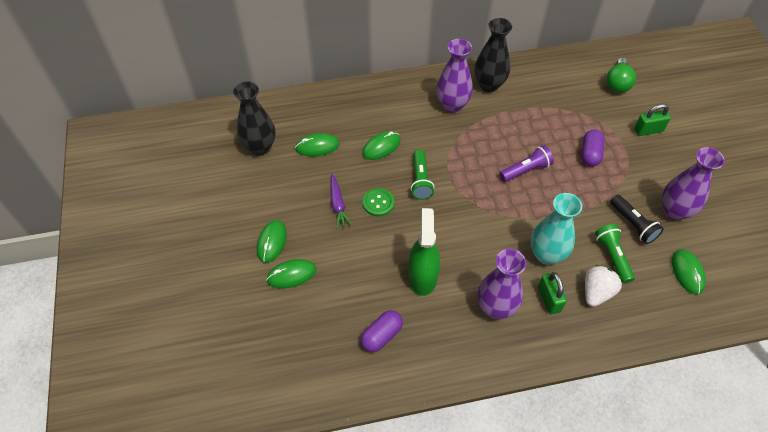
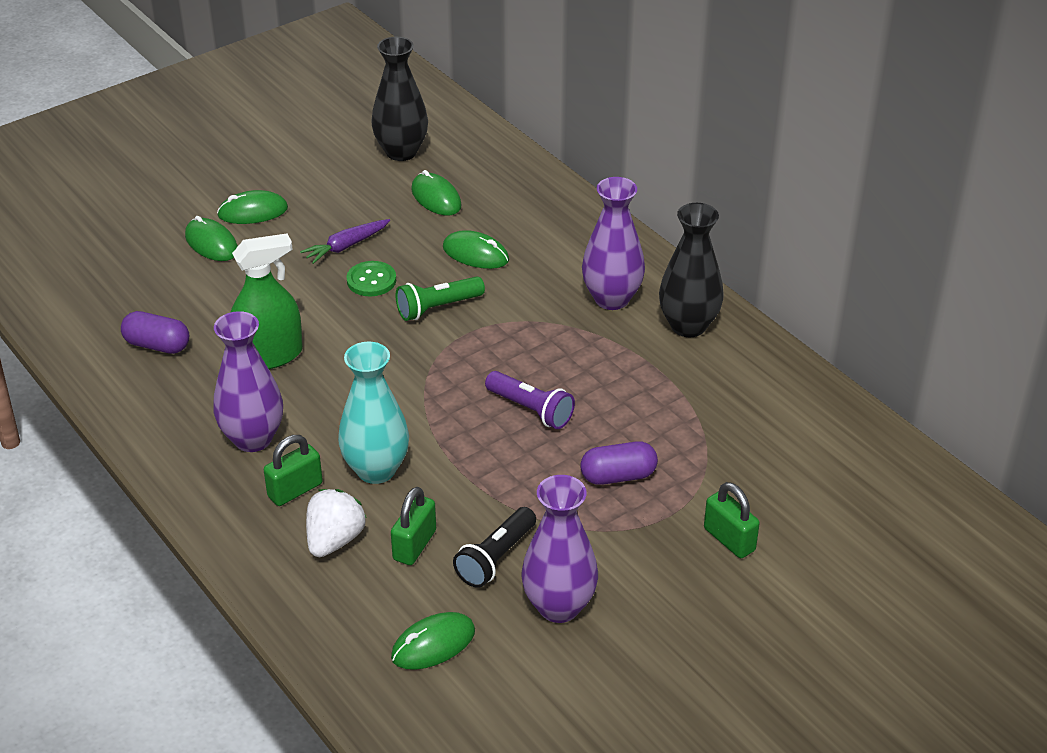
camera: 65 degrees right, 15 degrees down
(596, 292) = (334, 540): white strawberry -> white strawberry turned 75 degrees counterclockwise
(612, 256) = (414, 545): green flashlight -> green padlock
(617, 83) = (819, 477): green light bulb -> none

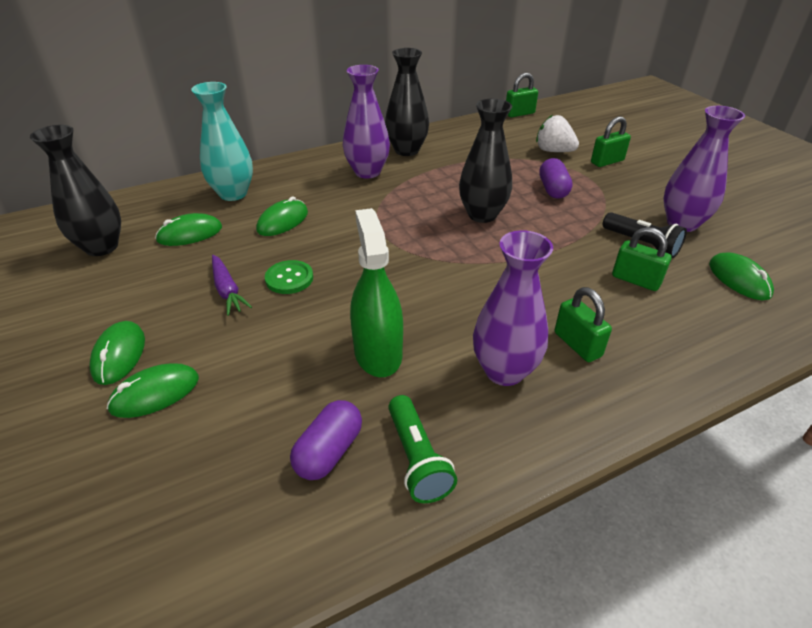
camera: 80 degrees left, 0 degrees up
(334, 540) = (638, 323): white strawberry -> white strawberry (553, 151)
(376, 470) = (548, 294): turquoise vase -> turquoise vase (233, 194)
(437, 308) = (345, 246): green flashlight -> green flashlight (417, 459)
(531, 410) = (482, 215): purple flashlight -> black vase
(877, 437) = (519, 114): none -> green padlock

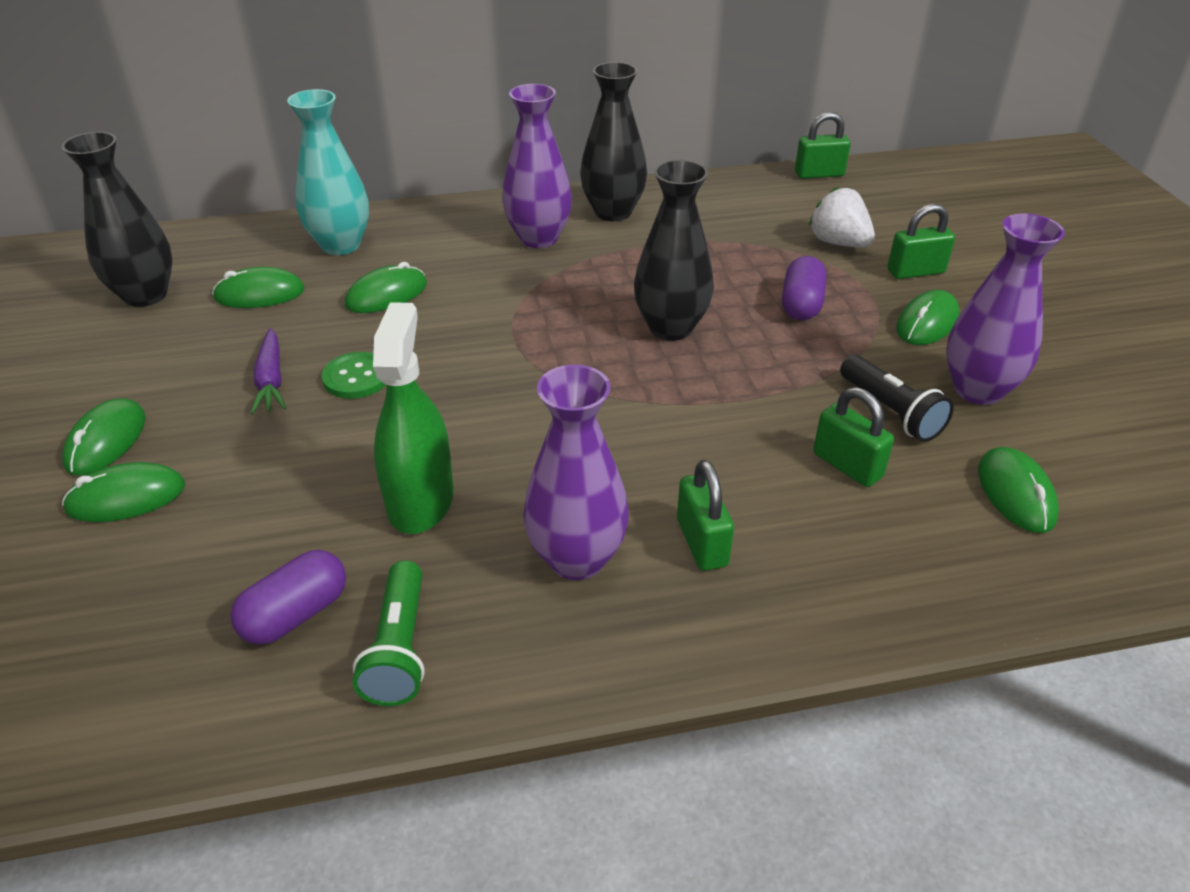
camera: 15 degrees right, 0 degrees up
(631, 189) = (927, 323): none -> green mouse

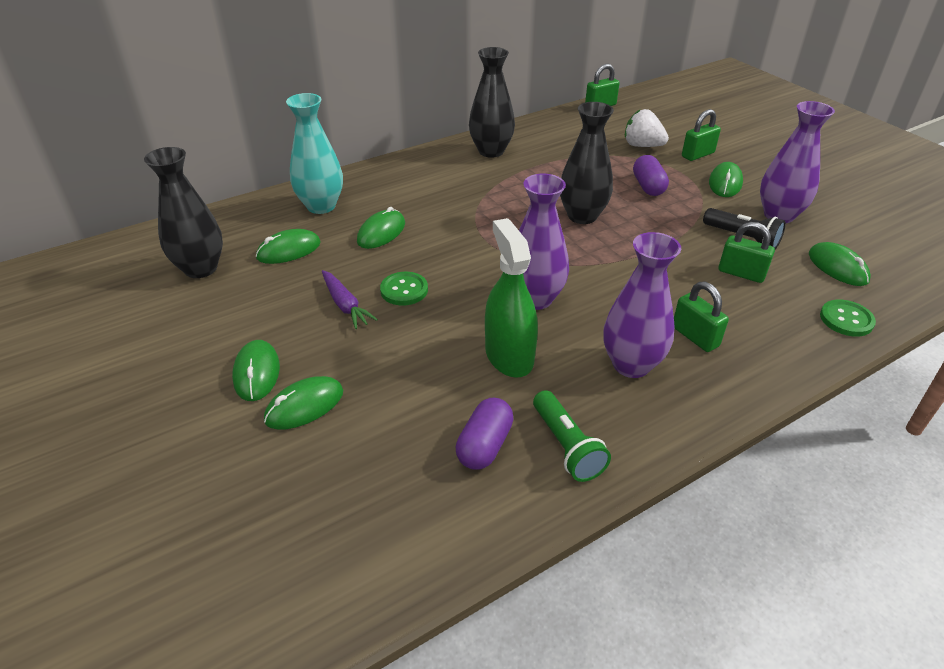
camera: 20 degrees left, 0 degrees up
(538, 238) = (455, 176): purple vase -> purple vase (535, 299)
(966, 580) = (846, 319): none -> green button

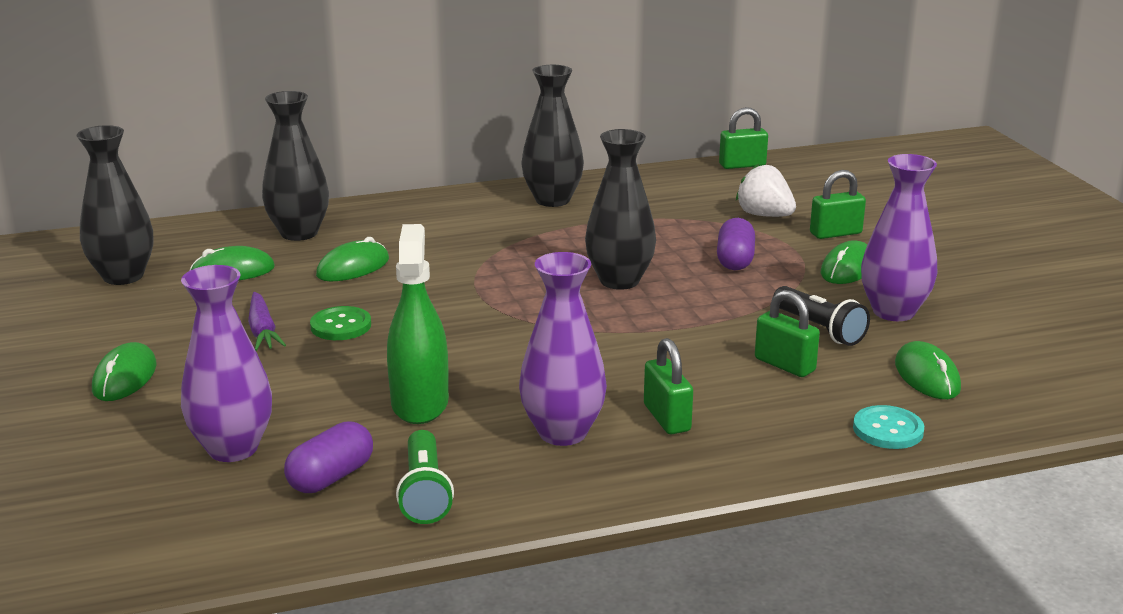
camera: 15 degrees right, 15 degrees down
(304, 406) = (157, 413): green mouse -> none
(321, 206) = (299, 233): turquoise vase -> black vase
(535, 299) = (493, 355): purple vase -> purple vase (233, 448)
(846, 319) = (888, 430): green button -> turquoise button

